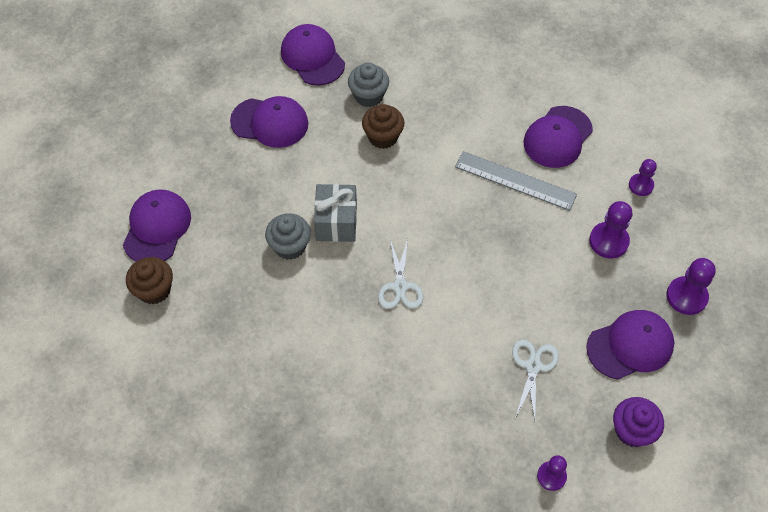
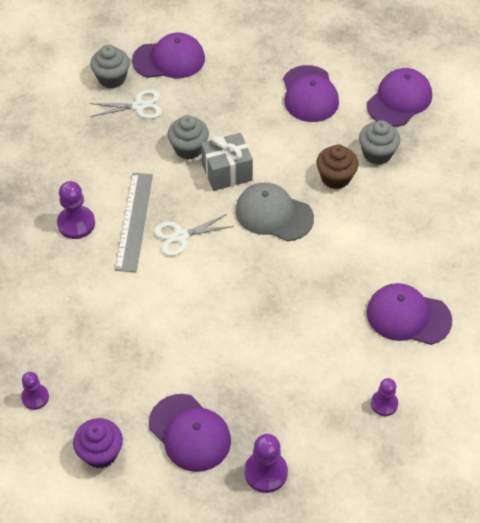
camera: 70 degrees right, 5 degrees down
(154, 290) = (112, 78): brown cupcake -> grey cupcake
(405, 200) = (273, 214): none -> grey cap
(515, 181) = (336, 293): grey ruler -> grey ruler (134, 221)
(533, 366) = (138, 357): white scissors -> white scissors (139, 106)
(608, 241) = (301, 389): purple pawn -> purple pawn (76, 223)

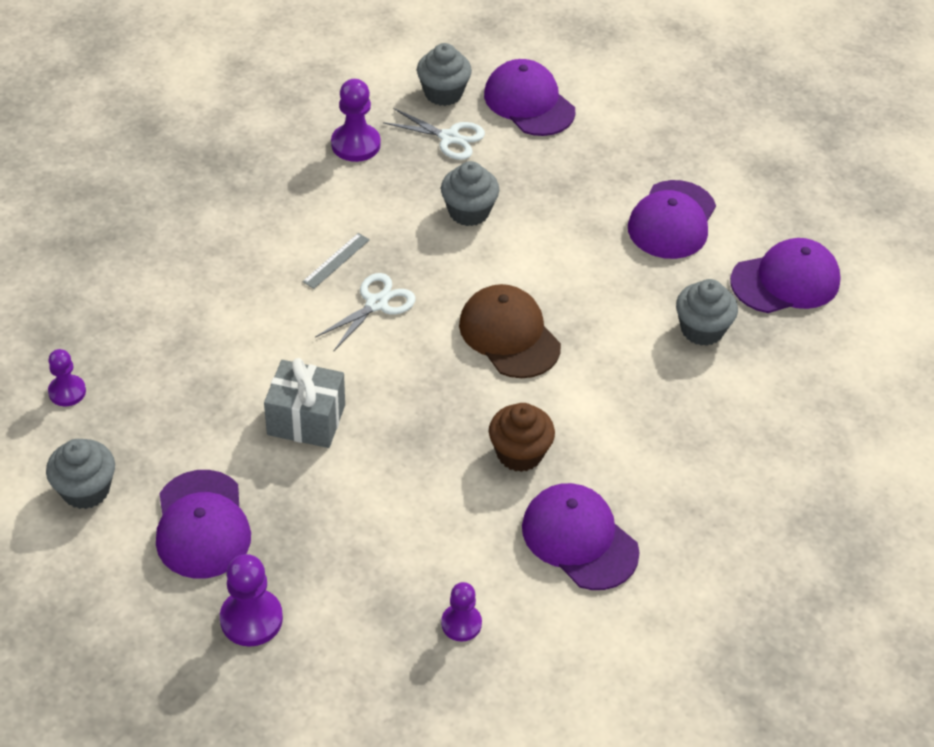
camera: 30 degrees right, 5 degrees down
(76, 223) = (269, 230): purple pawn -> purple pawn (355, 144)
(100, 453) = (86, 490): purple cupcake -> grey cupcake
(134, 221) = (336, 260): grey ruler -> grey ruler, size x0.51
(169, 59) = (529, 103): purple cap -> purple cap turned 150 degrees counterclockwise
(181, 236) = (376, 304): white scissors -> white scissors turned 120 degrees clockwise
(227, 172) = (492, 260): grey gift -> grey gift (306, 420)
(273, 214) = (509, 335): grey cap -> brown cap
(335, 178) = (623, 331): brown cupcake -> brown cupcake (519, 453)

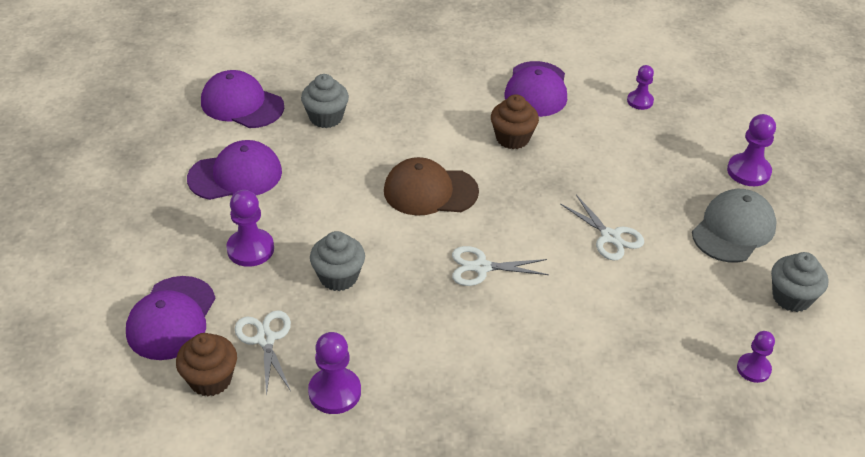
camera: 130 degrees left, 5 degrees down
(202, 525) = (733, 229): purple cap -> grey cap
(306, 420) = (610, 237): grey gift -> white scissors
(336, 260) = (469, 315): grey ruler -> none
(443, 93) = (210, 379): grey cupcake -> brown cupcake
(509, 335) = (430, 191): brown cap -> brown cap turned 75 degrees clockwise
(560, 180) = (250, 249): none -> purple pawn

